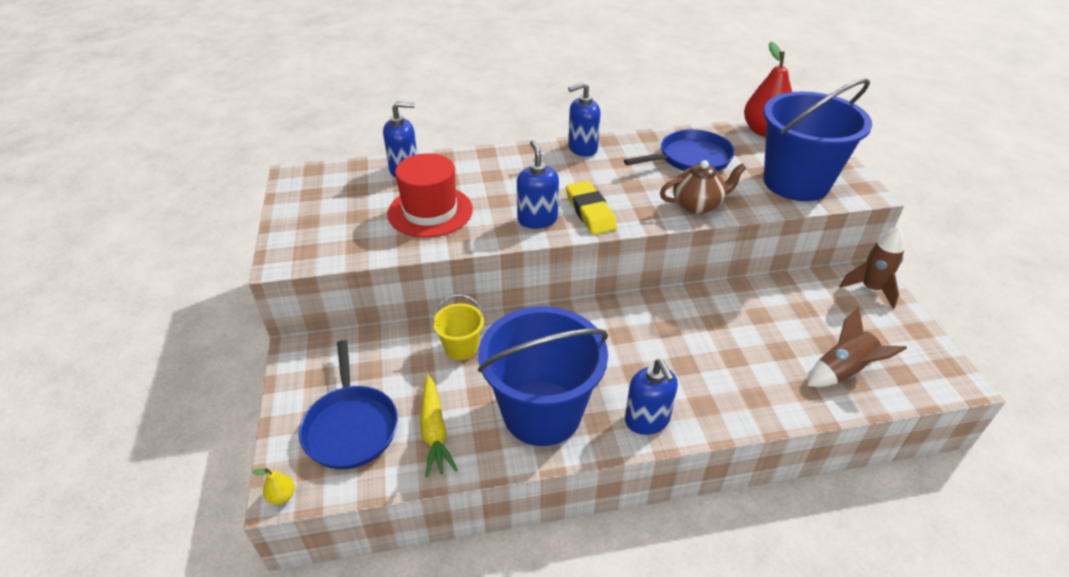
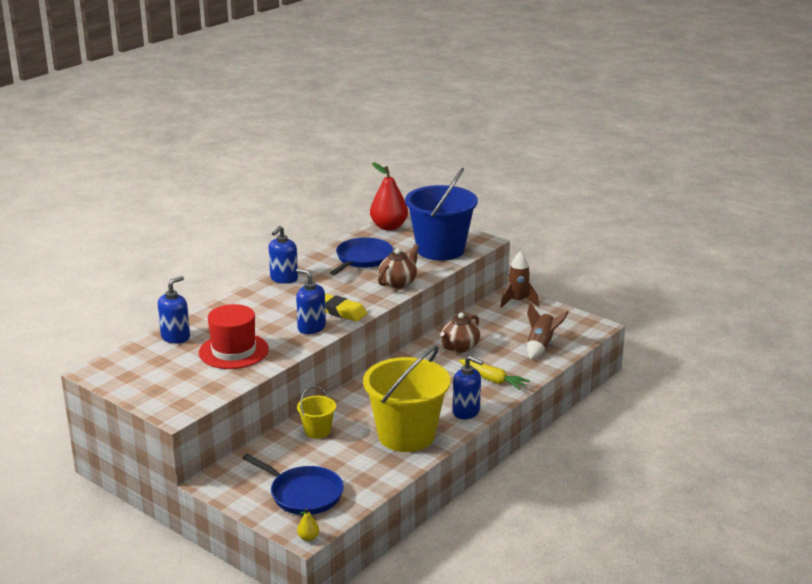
camera: 40 degrees left, 15 degrees down
(434, 431) = (356, 471): yellow carrot -> yellow carrot (492, 380)
(542, 413) = (406, 435): blue bucket -> yellow bucket
(732, 318) = (459, 347): none -> brown teapot

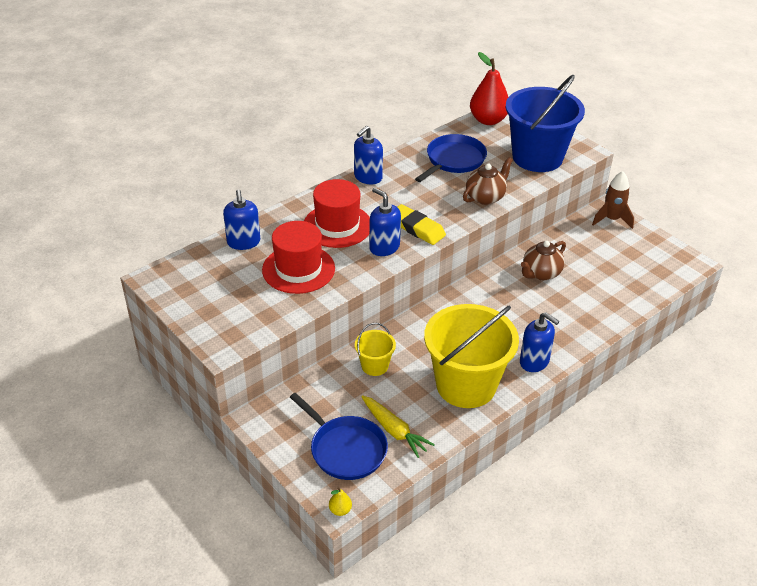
camera: 10 degrees right, 15 degrees up
(175, 337) = (243, 242): blue soap dispenser -> blue soap dispenser turned 120 degrees clockwise
(263, 316) = (337, 226): none -> red hat
(492, 380) = (569, 322): yellow carrot -> yellow carrot (394, 430)
(541, 346) = (627, 283): brown rocket -> none

